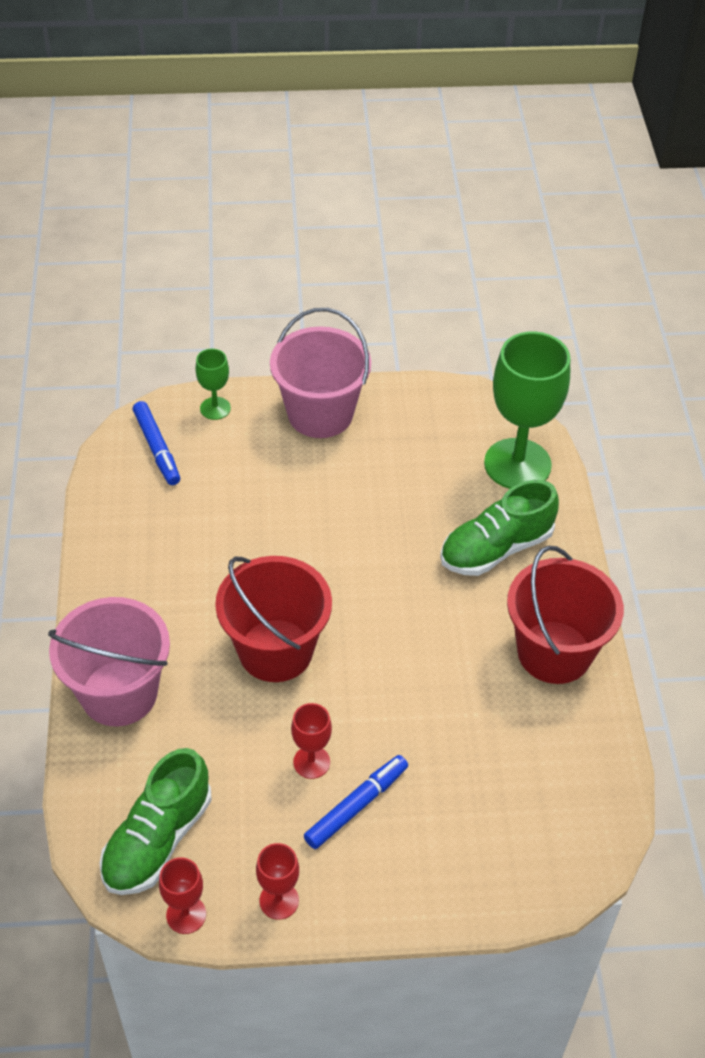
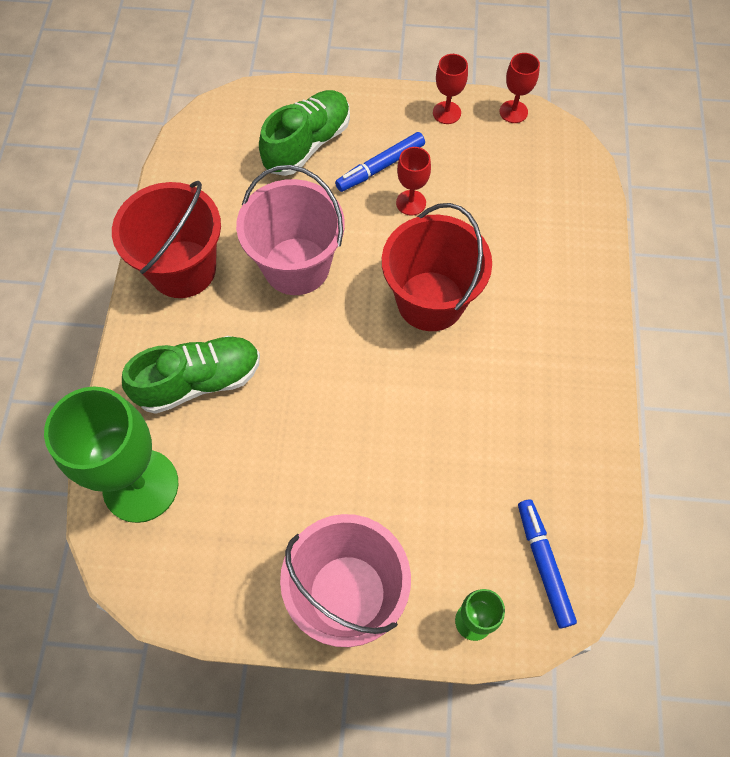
camera: 170 degrees left, 15 degrees up
(119, 693) = (570, 278): pink bucket -> pink bucket (296, 266)
(158, 839) = (534, 161): green shoe -> green shoe (307, 144)

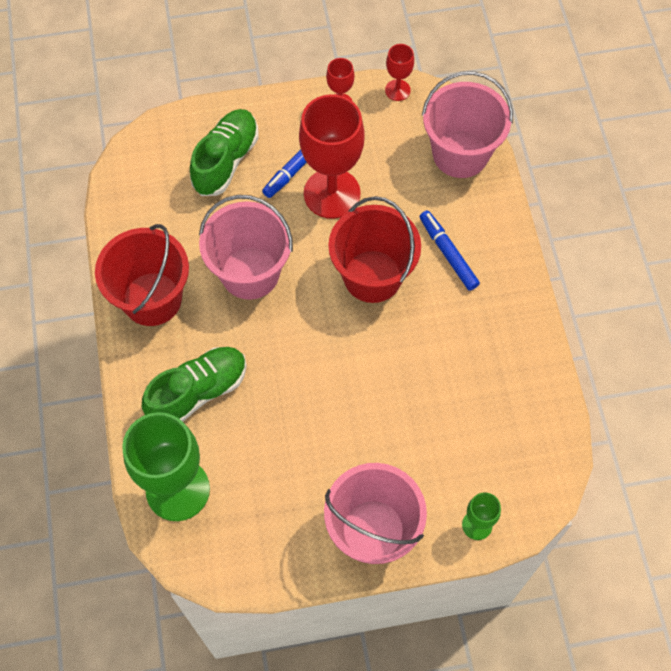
camera: 15 degrees left, 0 degrees up
(411, 203) = (332, 193): red goblet -> red goblet, size x2.14
(543, 564) = (519, 467): blue marker -> blue marker (448, 253)
(565, 192) = (460, 154): none -> pink bucket

